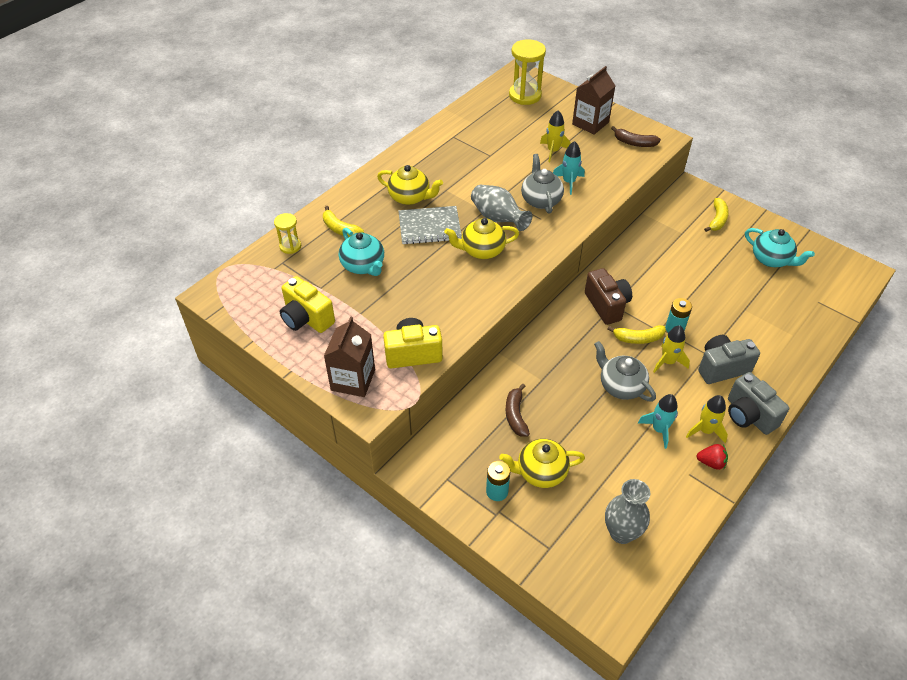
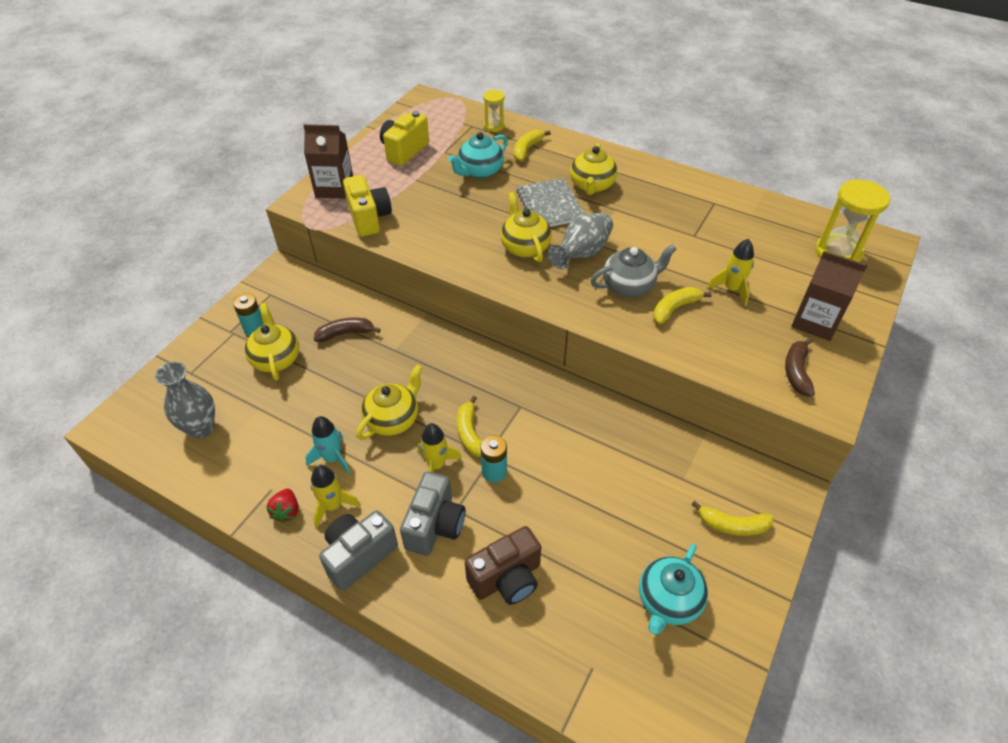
camera: 80 degrees right, 0 degrees up
(568, 182) = (675, 308): turquoise rocket -> yellow banana
(607, 305) = (518, 400): brown camera -> brown camera (507, 578)
(620, 386) = (393, 419): grey teapot -> yellow teapot
(721, 368) = (435, 525): grey camera -> grey camera turned 45 degrees clockwise

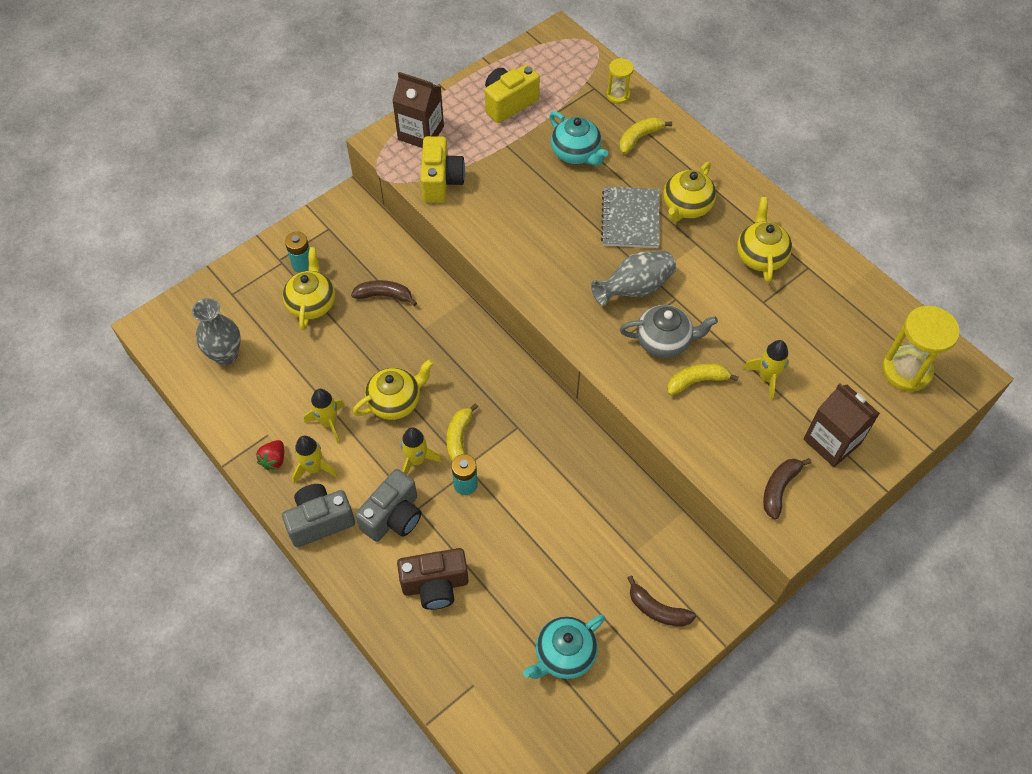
camera: 20 degrees right, 10 degrees up
(332, 458) = (329, 422): turquoise rocket -> yellow rocket
(480, 171) = (576, 153): turquoise teapot -> turquoise teapot turned 105 degrees counterclockwise
(525, 247) = (581, 263): yellow teapot -> yellow teapot (760, 256)
(732, 525) = (657, 609): yellow banana -> brown banana

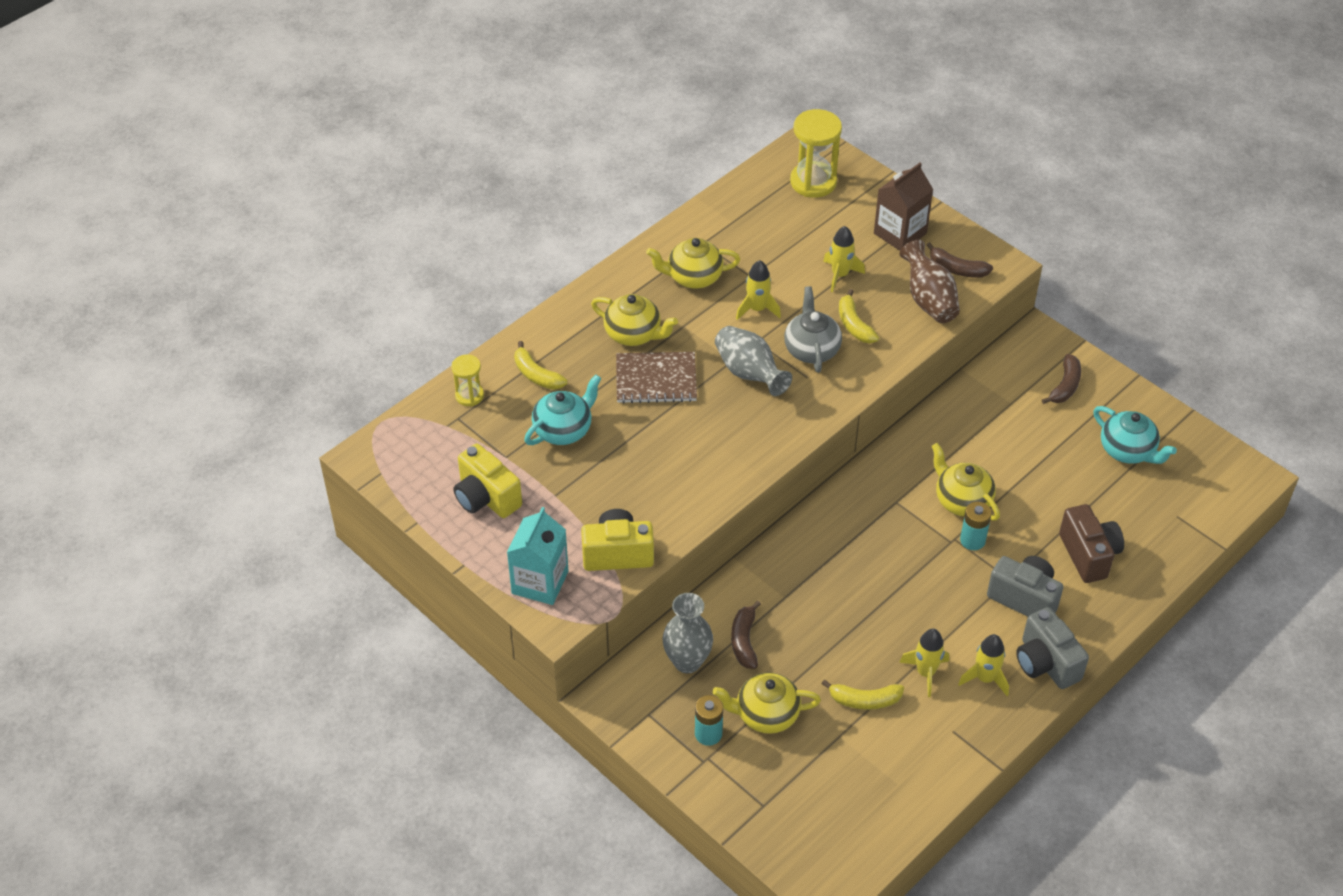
camera: 95 degrees left, 10 degrees down
(226, 355) = (854, 794): grey vase -> grey vase (687, 661)
(274, 460) = (983, 719): red strawberry -> none
(395, 401) = (886, 613): yellow teapot -> yellow teapot (962, 500)
(416, 460) = (954, 585): yellow rocket -> yellow rocket (757, 309)
(421, 133) = (540, 582): brown carton -> turquoise carton
(459, 439) = (921, 550): yellow banana -> yellow banana (864, 700)
(630, 219) = (656, 379): grey notebook -> brown notebook
(732, 454) = (929, 300): none -> brown vase

